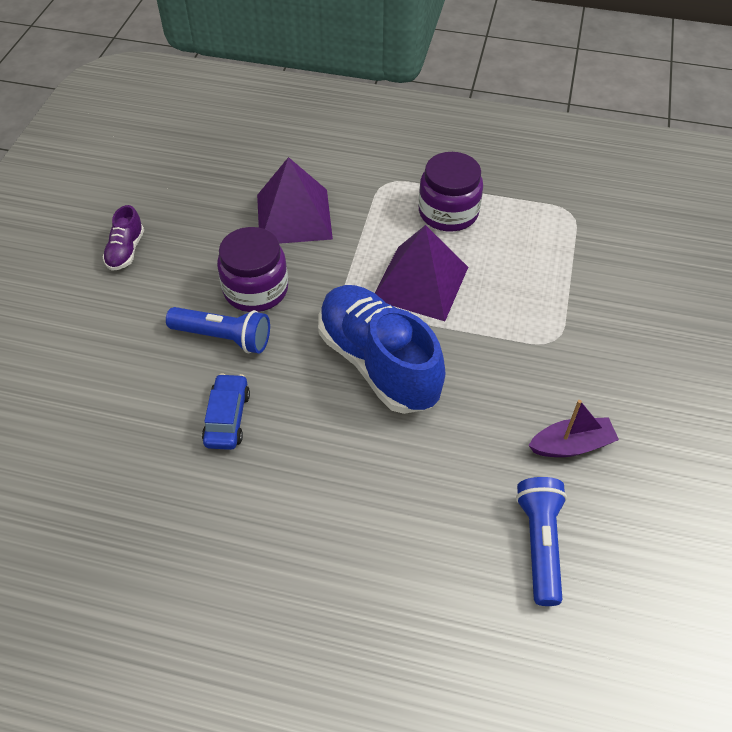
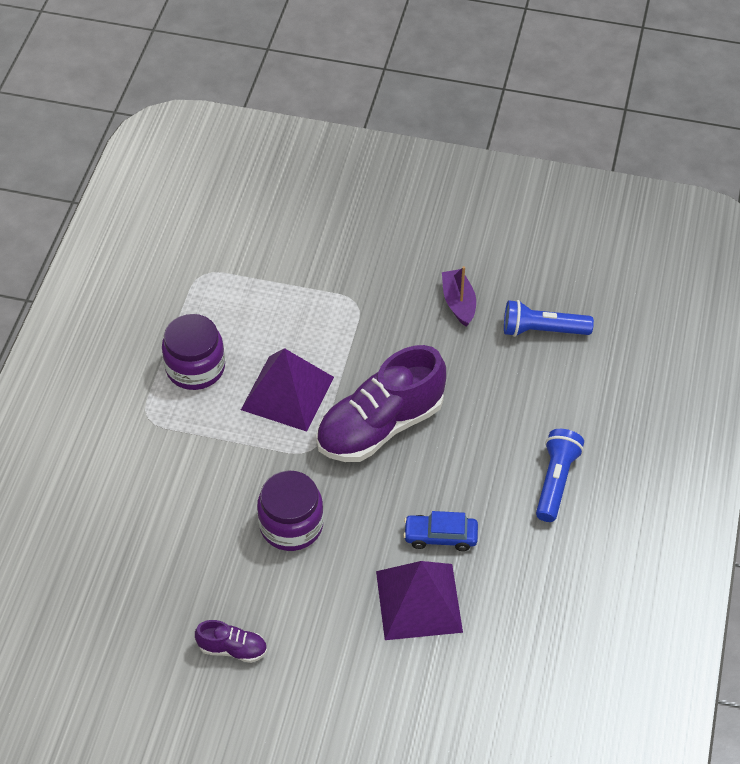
camera: 90 degrees left, 0 degrees up
(223, 338) = (351, 547): blue flashlight -> blue flashlight (556, 481)
(294, 216) = (191, 497): purple pyramid -> purple pyramid (418, 601)
(378, 363) = (380, 426): blue shoe -> purple shoe

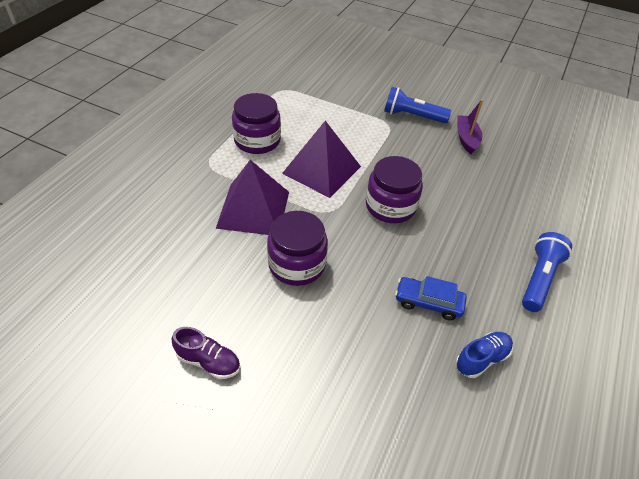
camera: 10 degrees right, 5 degrees down
(380, 426) = (390, 206): purple shoe -> purple jar
(418, 601) = (398, 357): purple pyramid -> purple pyramid (253, 209)
(501, 584) = (481, 359): none -> blue shoe
(542, 330) = (531, 167): blue flashlight -> blue flashlight (412, 116)

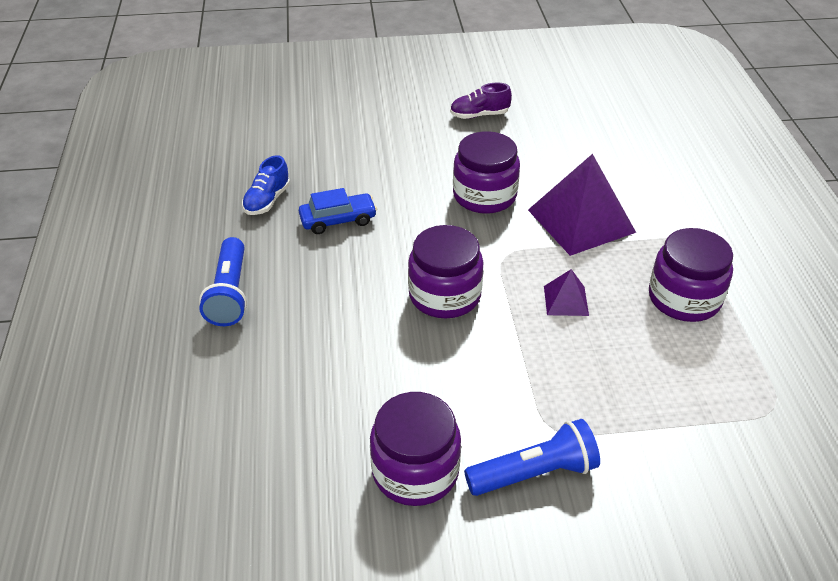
camera: 150 degrees right, 5 degrees down
(321, 169) = (566, 300): purple pyramid -> purple pyramid, size x0.48
(466, 139) = (415, 471): purple boat -> purple jar

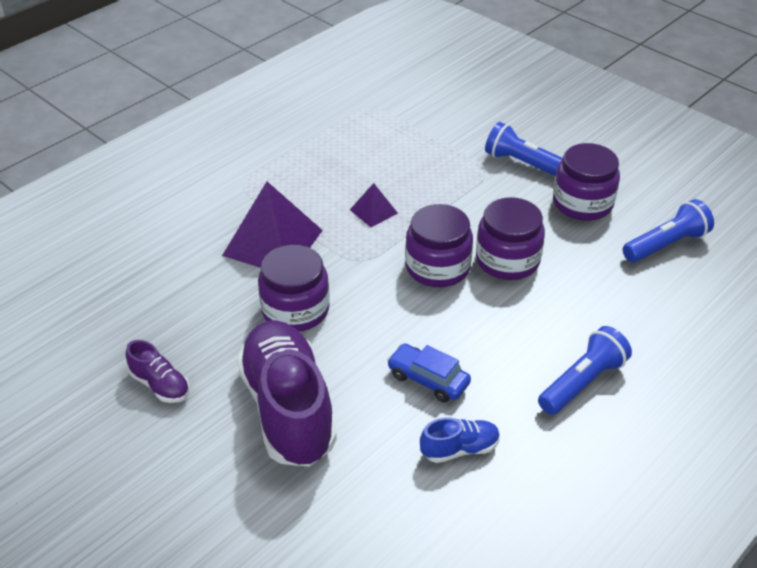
camera: 130 degrees left, 0 degrees up
(279, 488) = (666, 245): none -> blue flashlight
(395, 152) = (288, 408): none -> purple shoe
(684, 298) = (311, 165): purple jar -> purple jar (507, 260)

